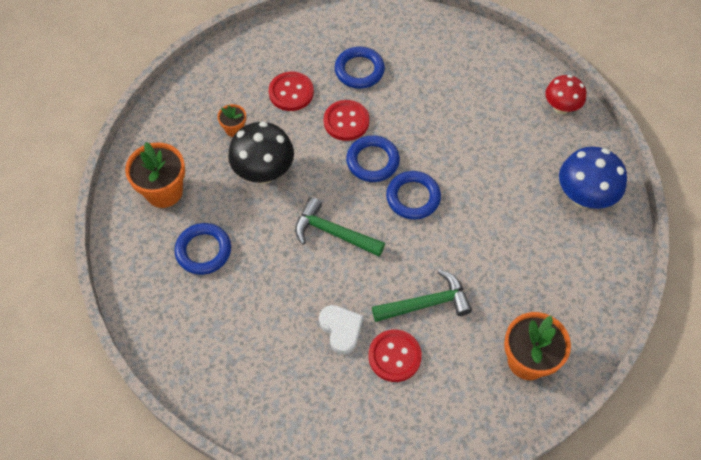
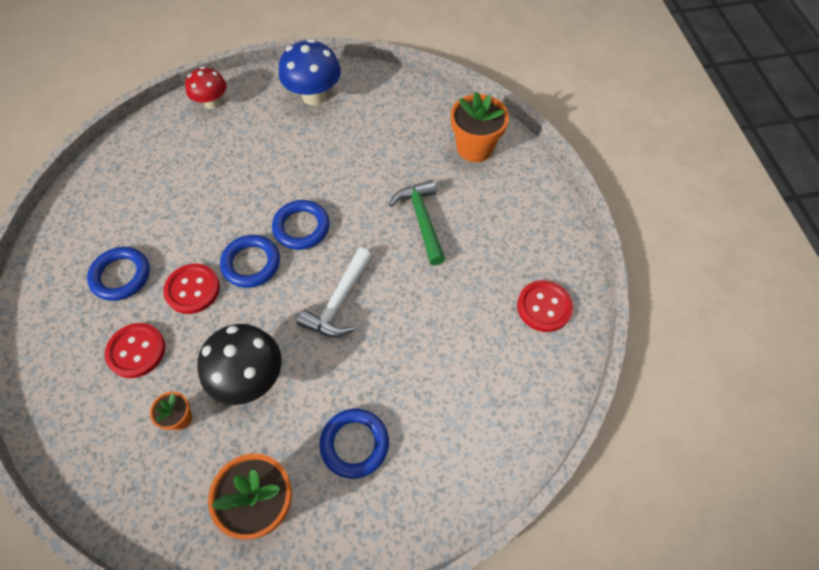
camera: 90 degrees left, 0 degrees up
(333, 233) = (339, 302): green hammer -> white hammer
(341, 329) = (451, 294): white heart -> none
(394, 356) = (477, 247): red button -> red button (544, 307)

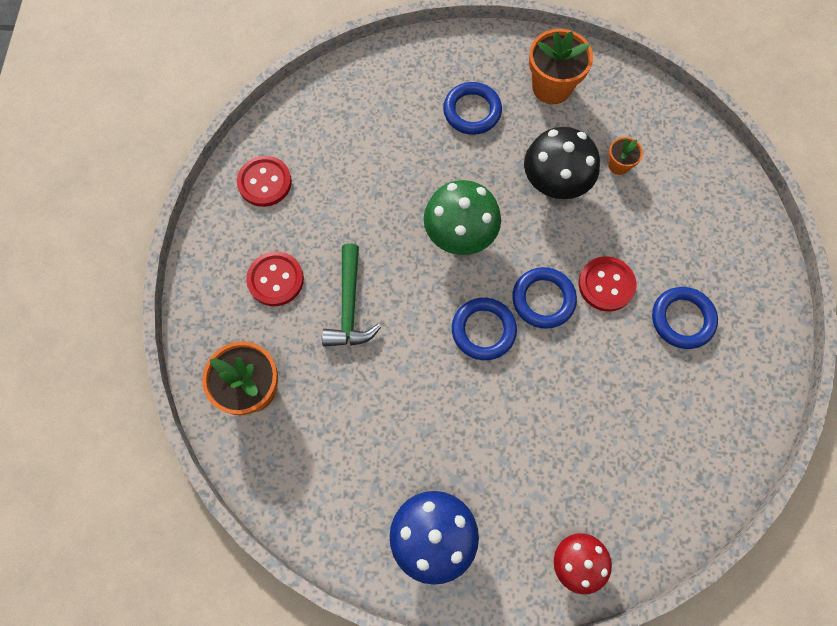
camera: 165 degrees left, 10 degrees up
(136, 351) = (660, 234): red button -> red button (275, 279)
(339, 302) = (460, 235): white hammer -> green mushroom

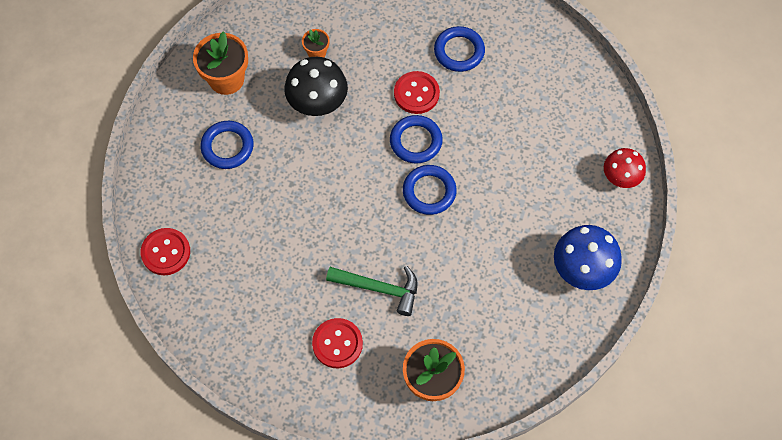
camera: 75 degrees left, 5 degrees down
(265, 182) = (239, 334): red button -> red button (166, 252)
(460, 235) = (341, 187): green mushroom -> none

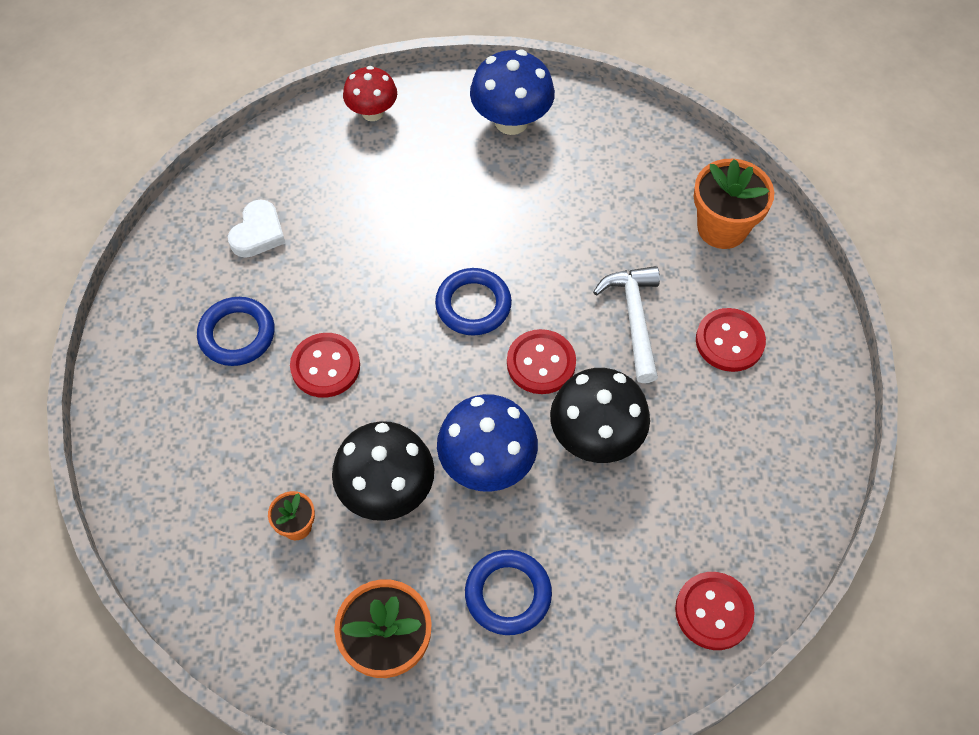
camera: 110 degrees left, 5 degrees down
(303, 230) = (595, 438): none -> black mushroom
(312, 162) = (487, 464): none -> blue mushroom
(369, 217) = (541, 363): none -> red button
(379, 288) = (634, 319): green hammer -> white hammer
(416, 141) = (403, 344): blue ring -> none
(534, 80) = (258, 233): none -> white heart

